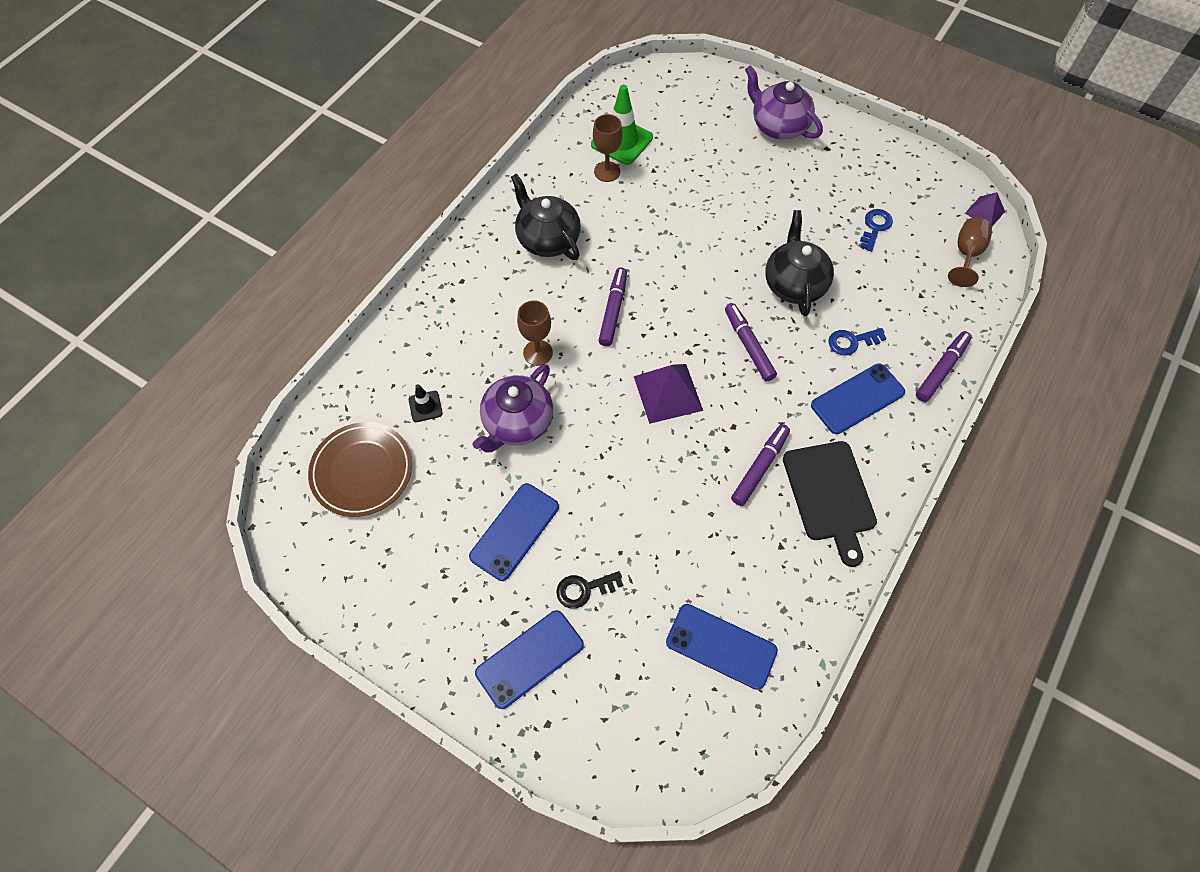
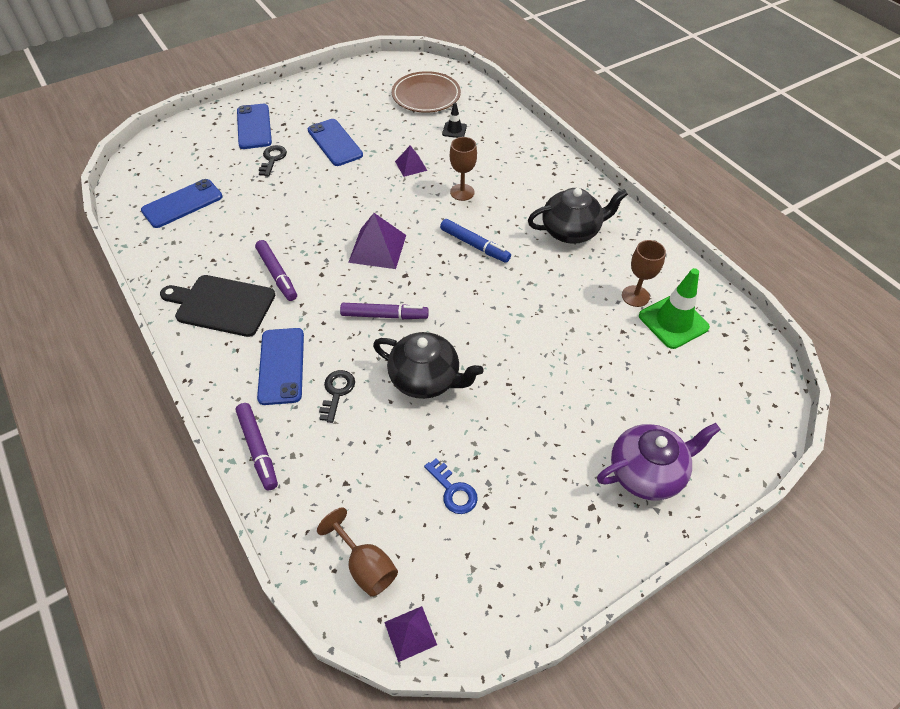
camera: 115 degrees right, 10 degrees down
(517, 423) = (411, 166): purple teapot -> purple pyramid
(613, 311) = (474, 245): purple marker -> blue marker
(852, 341) = (336, 392): blue key -> black key

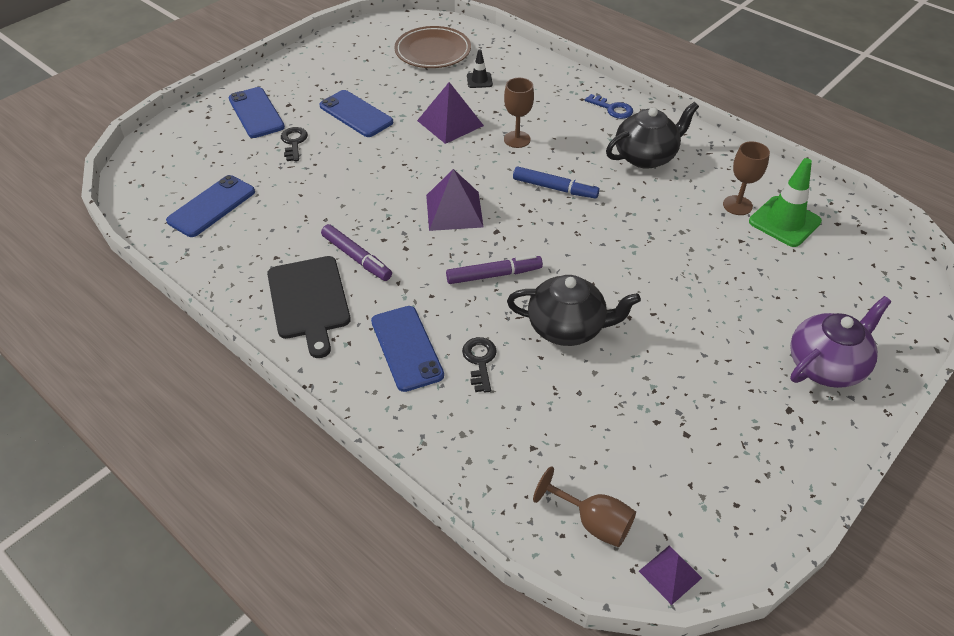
camera: 15 degrees left, 5 degrees down
(221, 305) = (309, 301): black cutting board -> black cutting board turned 105 degrees counterclockwise
(258, 448) = (421, 436): purple marker -> none
(411, 166) = (450, 123): purple pyramid -> purple pyramid, size x1.71
(453, 490) = (647, 427): blue key -> blue key (612, 109)

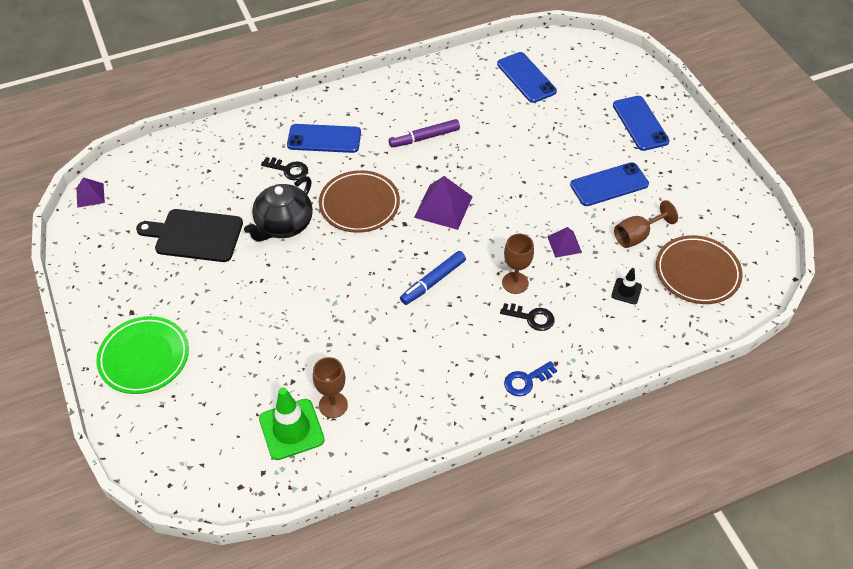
camera: 115 degrees right, 5 degrees up
(256, 113) = (640, 123): blue phone -> blue phone turned 75 degrees clockwise
(294, 142) = (585, 136): black key -> black key (531, 317)
(309, 301) = (397, 105): black cutting board -> black cutting board (195, 235)
(450, 123) = (564, 244): purple pyramid -> purple pyramid, size x0.59
(493, 275) = (359, 204): purple marker -> brown plate
(593, 522) = (143, 177): brown goblet -> brown goblet (637, 236)
(646, 156) = (438, 370): black teapot -> none
(826, 365) = (144, 357): purple teapot -> green plate

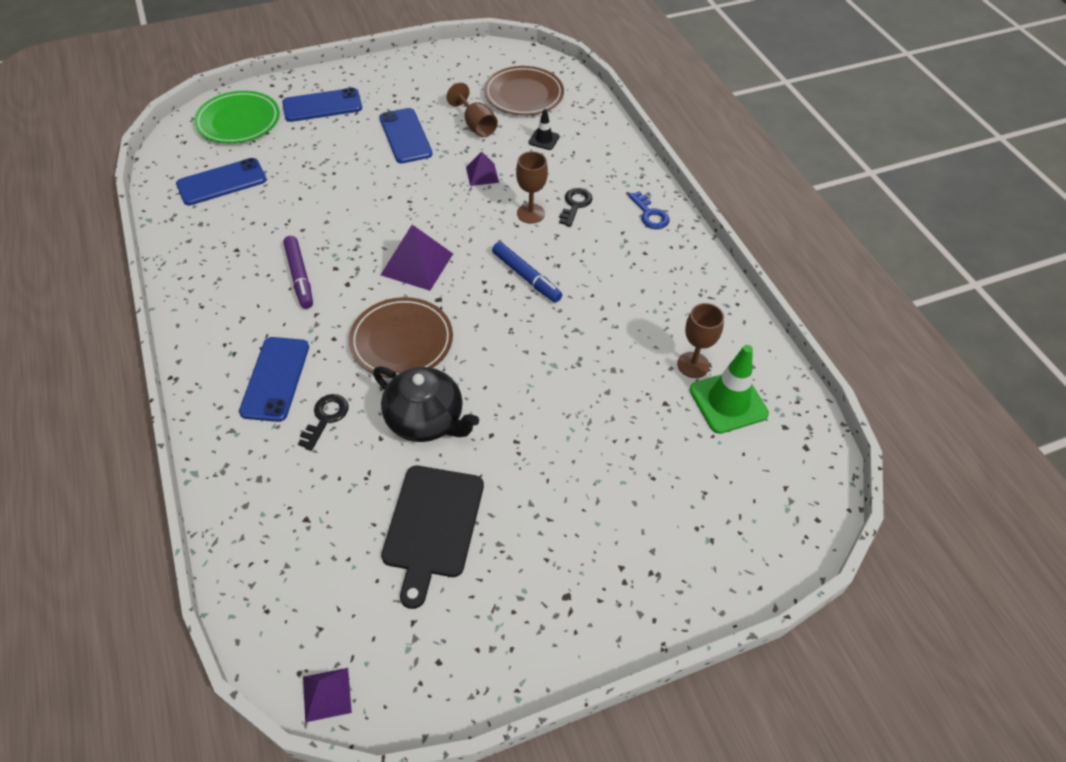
camera: 90 degrees left, 0 degrees up
(144, 357) = (641, 569): green plate -> green plate (238, 121)

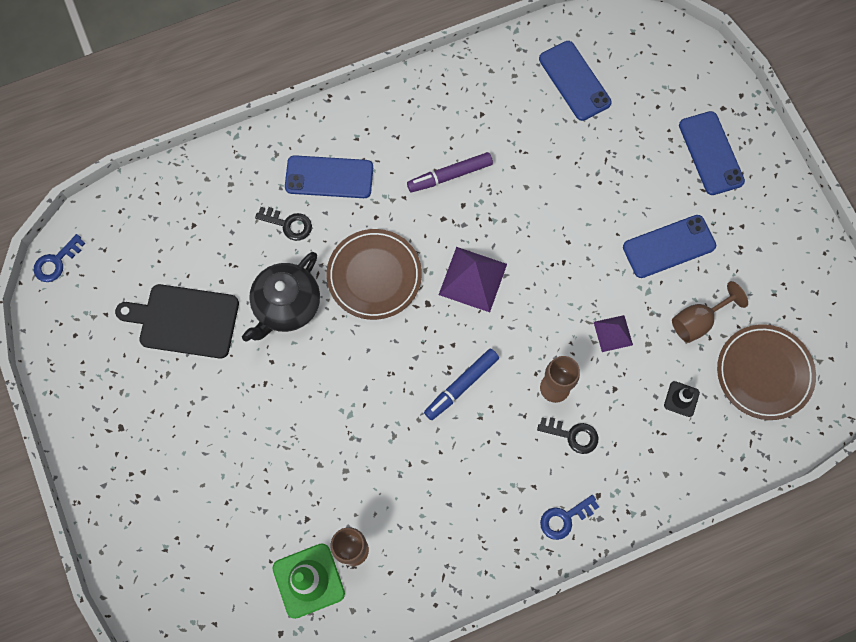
camera: 90 degrees right, 20 degrees up
(238, 121) = (672, 75): green plate -> none
(327, 694) = (56, 262): purple pyramid -> blue key

